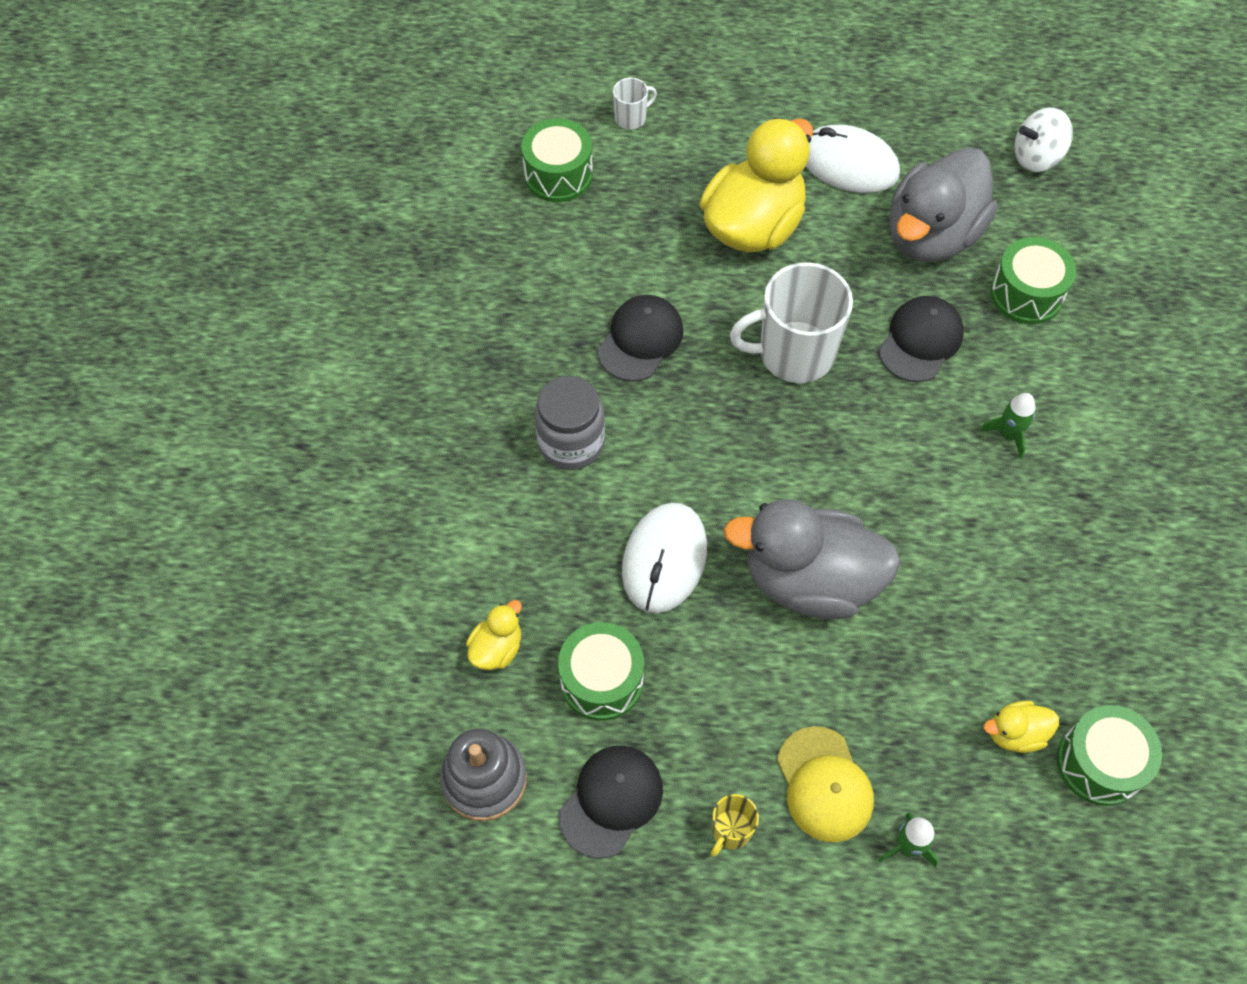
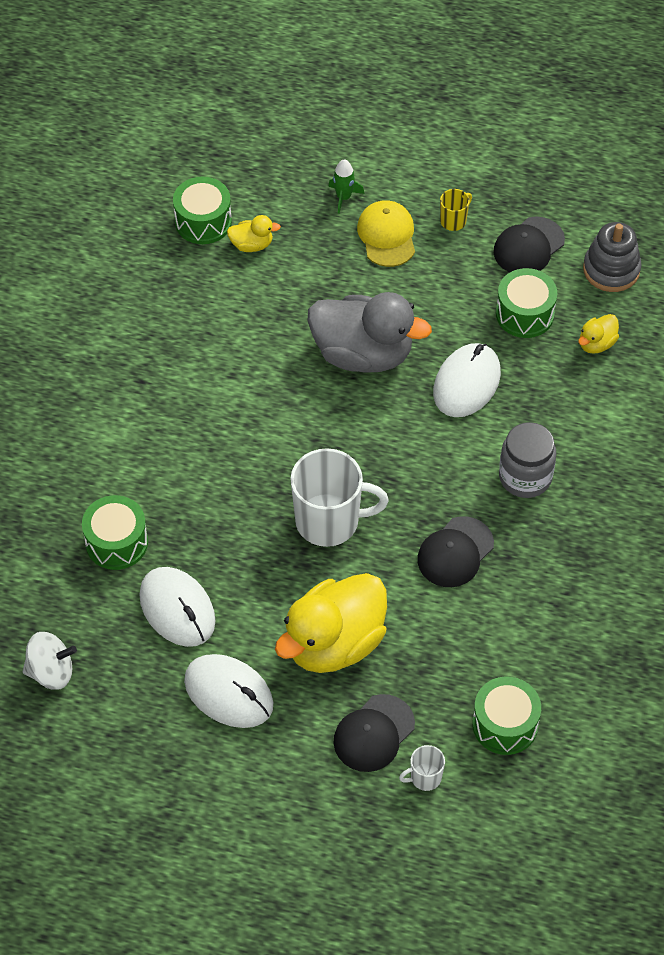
camera: 170 degrees left, 5 degrees down
(920, 341) = (221, 516): black cap -> black cap (373, 733)
(931, 235) = (177, 609): grey duck -> white mouse
(1008, 434) = (179, 432): green rocket -> none

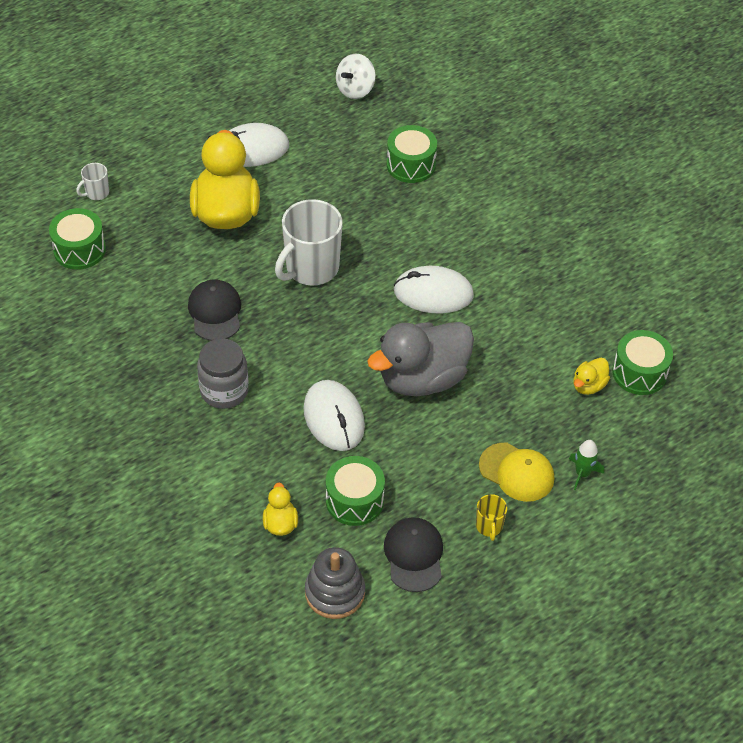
camera: 130 degrees right, 5 degrees down
(177, 609) = (333, 162): white mouse -> white mouse (433, 293)
(373, 733) = (150, 190): black cap -> none
(425, 777) = (96, 193): white mug -> white mug turned 150 degrees counterclockwise

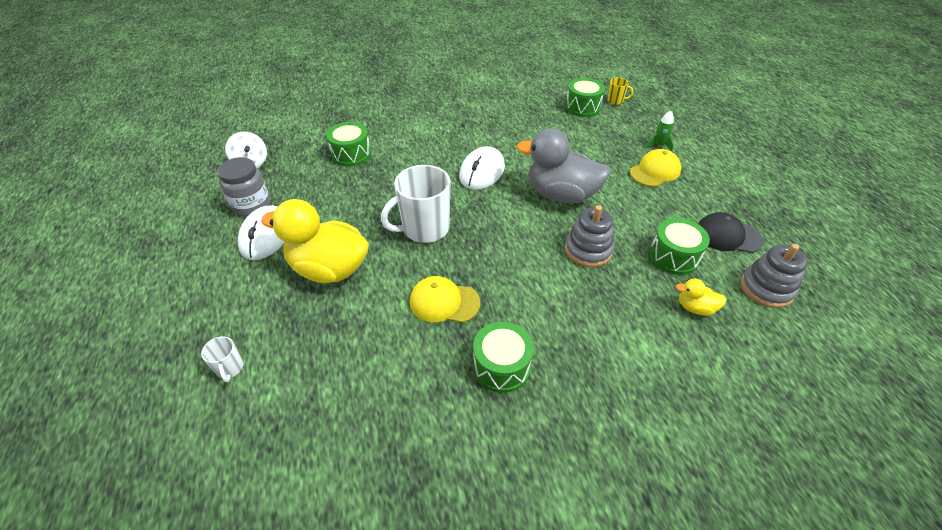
camera: 70 degrees left, 5 degrees down
(79, 250) = (301, 402): green drum -> green drum (501, 366)
(215, 312) = (444, 302): black cap -> yellow cap
(224, 391) = (540, 315): grey jar -> grey jar (251, 205)
(311, 268) = (424, 229): white mug -> white mug turned 90 degrees clockwise
(333, 418) = (588, 250): white mouse -> grey stacking toy
(422, 378) = (561, 194): grey duck -> grey duck turned 120 degrees clockwise
(489, 526) = (701, 194): yellow mug -> yellow mug (615, 101)
(588, 385) = (587, 127): yellow duck -> none

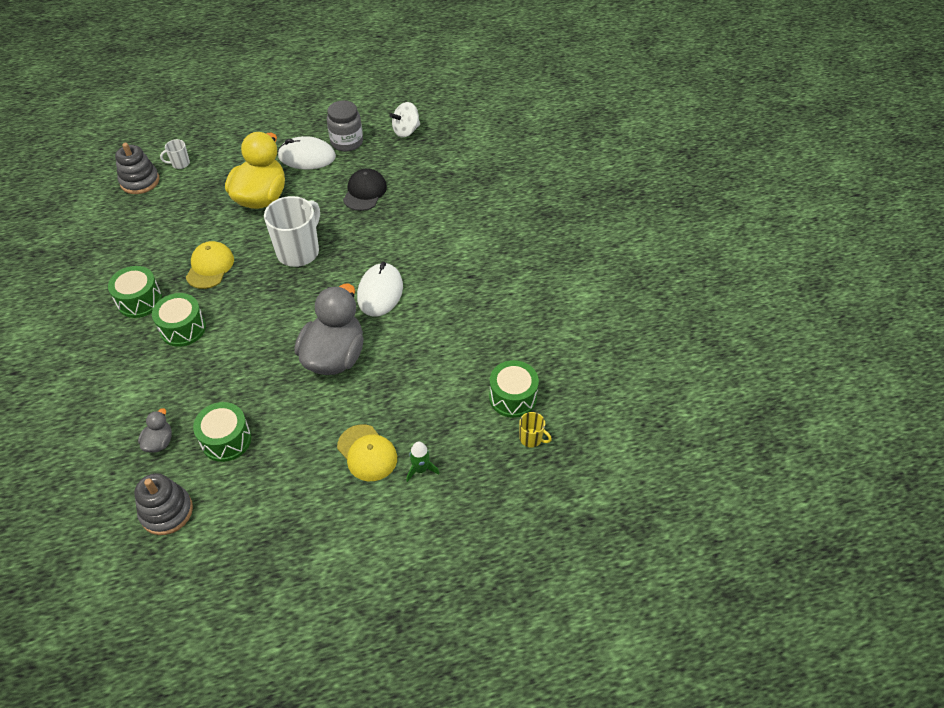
camera: 90 degrees right, 5 degrees up
(351, 154) = (417, 193): green drum -> green drum (183, 328)
(424, 229) = (299, 251): white mug -> white mug turned 60 degrees clockwise
(482, 171) = (380, 292): white mouse -> white mouse turned 75 degrees clockwise
(588, 250) = (249, 369): grey stacking toy -> grey stacking toy (140, 181)
(615, 101) = (531, 438): yellow mug -> yellow mug turned 75 degrees counterclockwise
(695, 308) = (159, 442): yellow duck -> grey duck
(727, 236) = (246, 499): black cap -> black cap (365, 192)

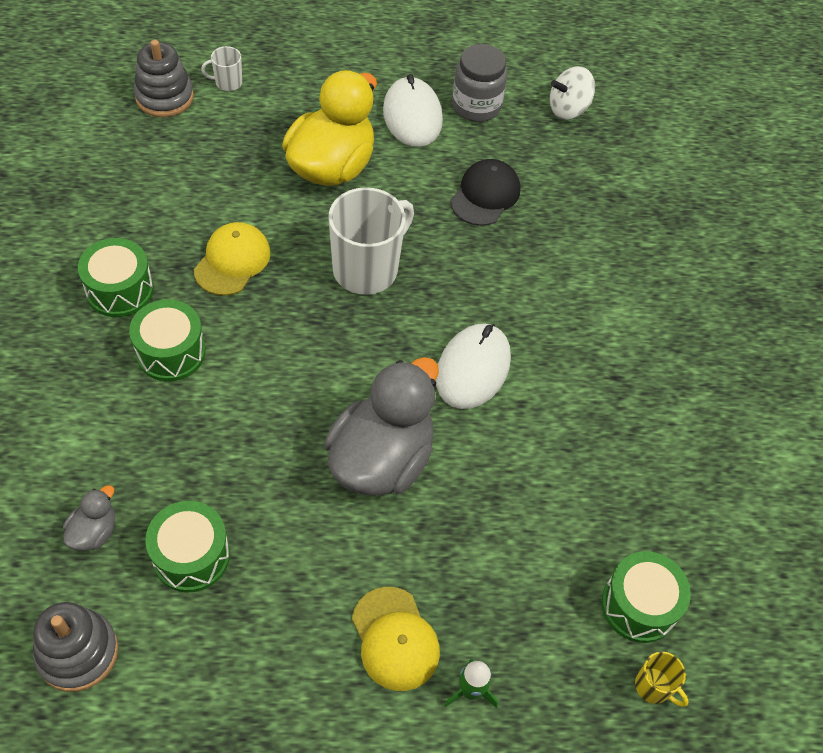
camera: 10 degrees right, 5 degrees up
(307, 157) = (412, 116): white mouse -> white mouse turned 60 degrees clockwise

